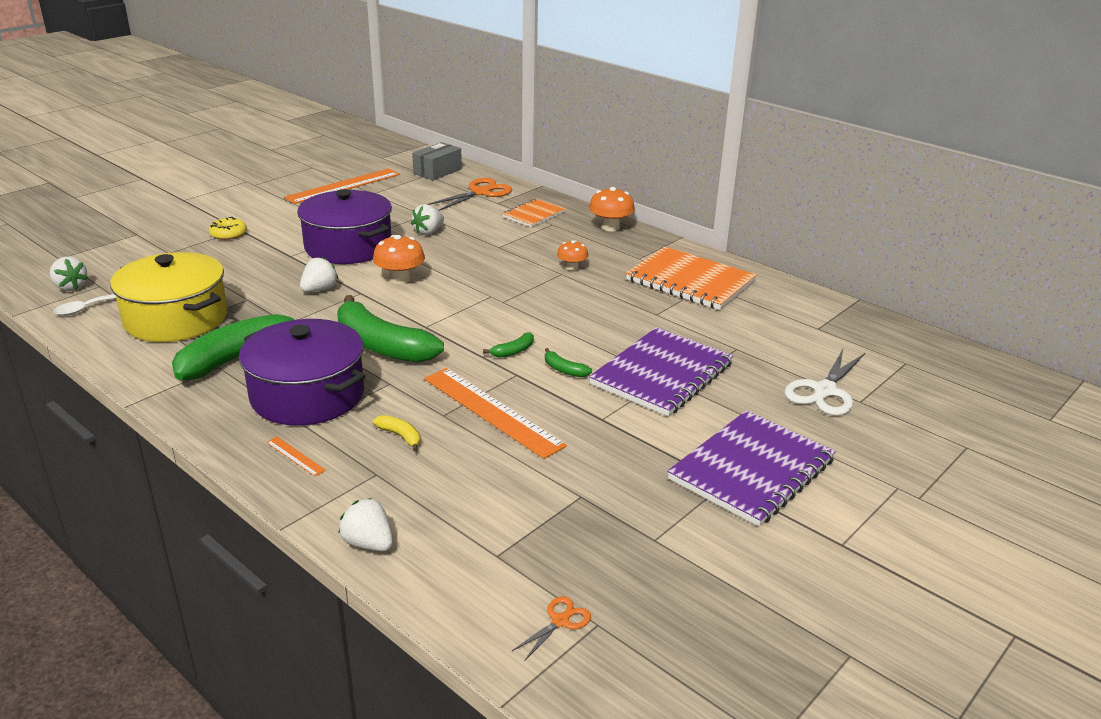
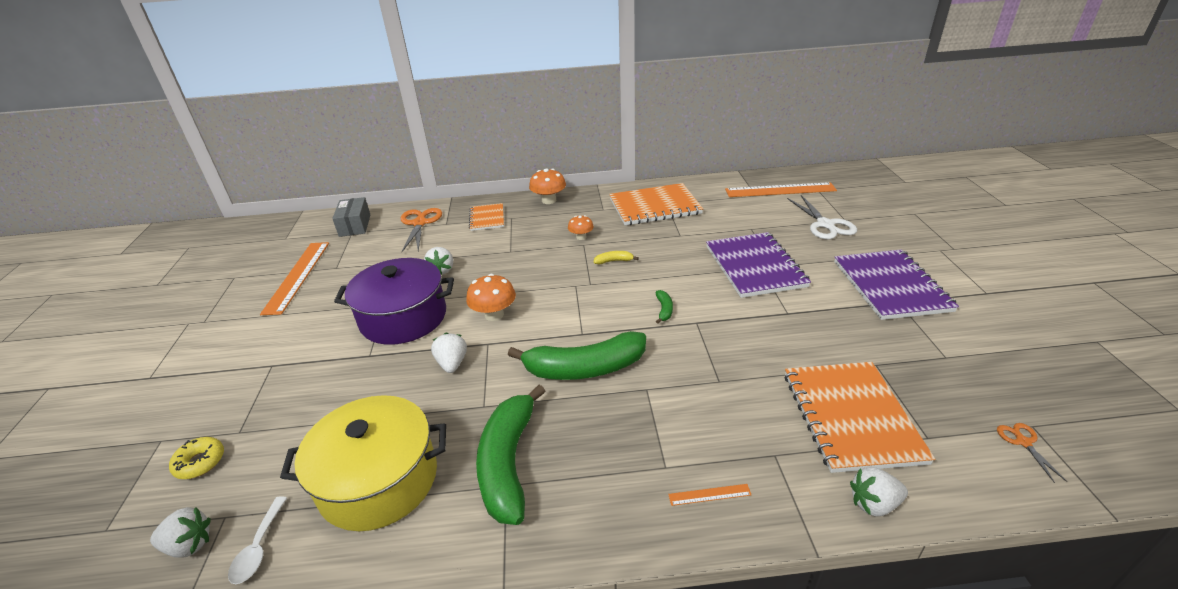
camera: 45 degrees left, 5 degrees up
(228, 234) = (269, 376): yellow donut -> yellow donut (200, 462)
(307, 395) = (617, 445): purple pot -> none
(400, 436) = (730, 417): yellow banana -> yellow banana (614, 261)
(476, 501) = (851, 417): none -> orange notebook
(492, 411) = (735, 355): orange ruler -> orange ruler (780, 190)
(564, 370) = (711, 300): green banana -> none

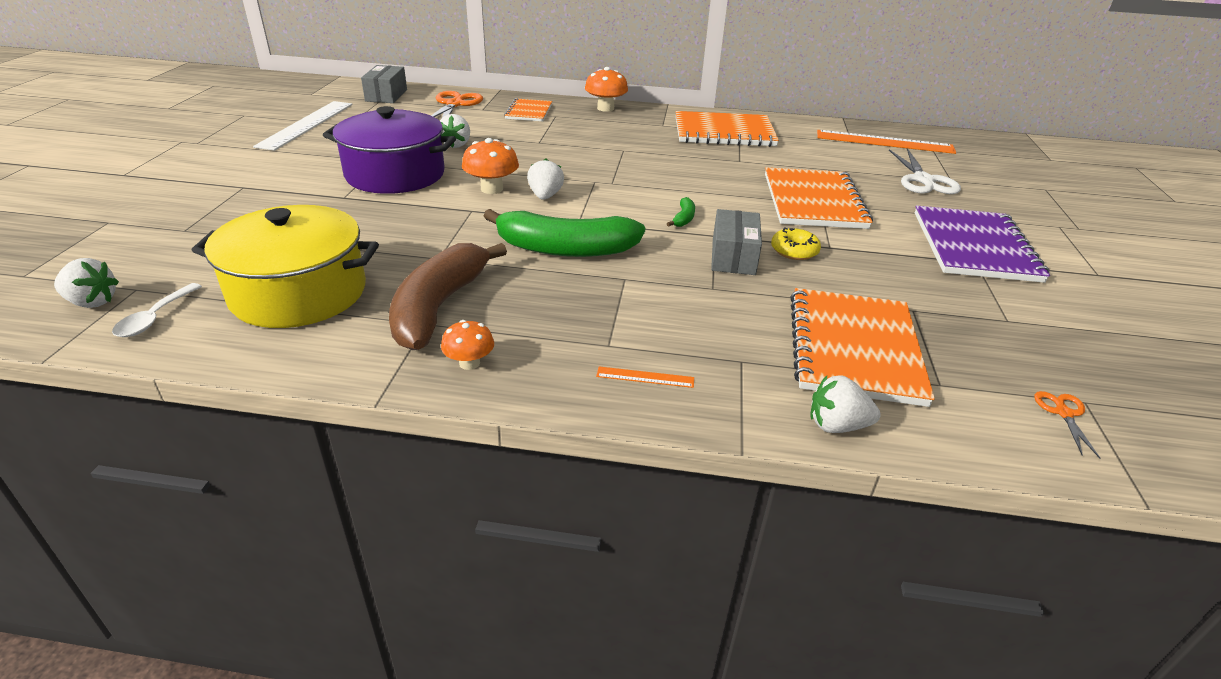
camera: 10 degrees right, 0 degrees up
(200, 462) = (135, 245): yellow donut -> yellow donut (794, 251)
(298, 276) = (307, 124): orange ruler -> white ruler
(452, 363) = (425, 219): white strawberry -> white strawberry (545, 196)
(508, 463) = (439, 307): green banana -> brown banana
(581, 237) = (624, 143): orange mushroom -> orange mushroom (469, 363)
(614, 261) = (650, 169): yellow banana -> none
(720, 342) = (733, 256): none -> grey box
(754, 266) = (813, 201): purple notebook -> orange notebook

